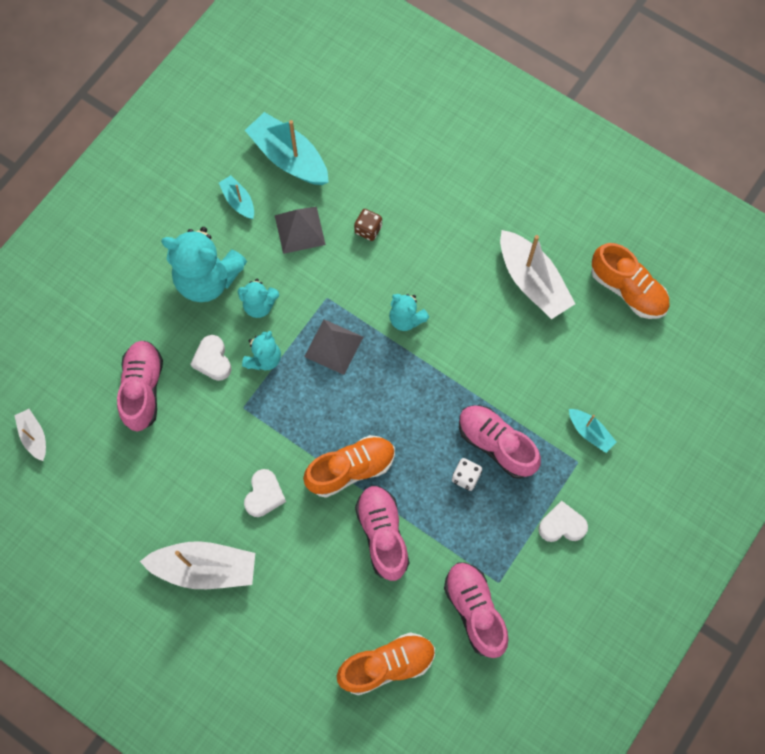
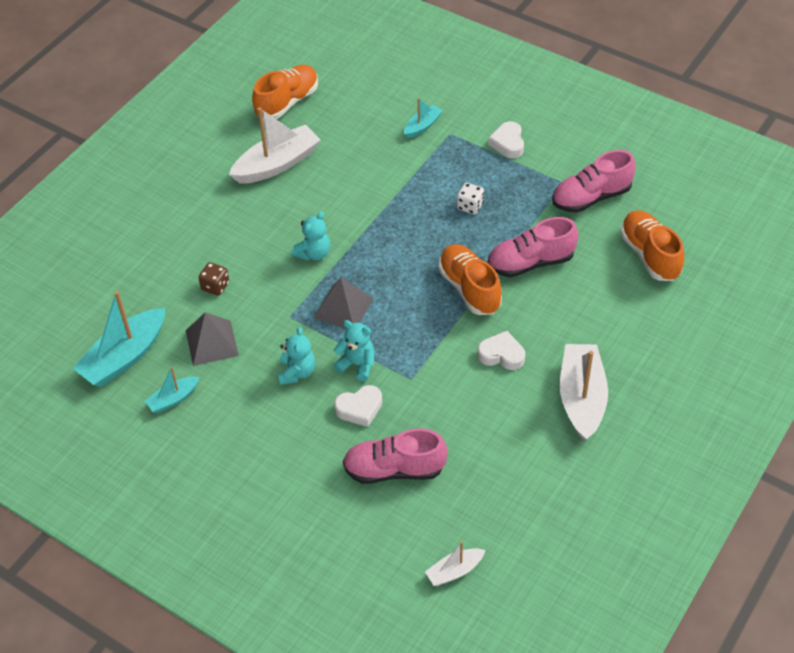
camera: 90 degrees left, 20 degrees down
(207, 279) = (265, 420): turquoise teddy bear -> none
(496, 444) = (437, 186): pink shoe -> none

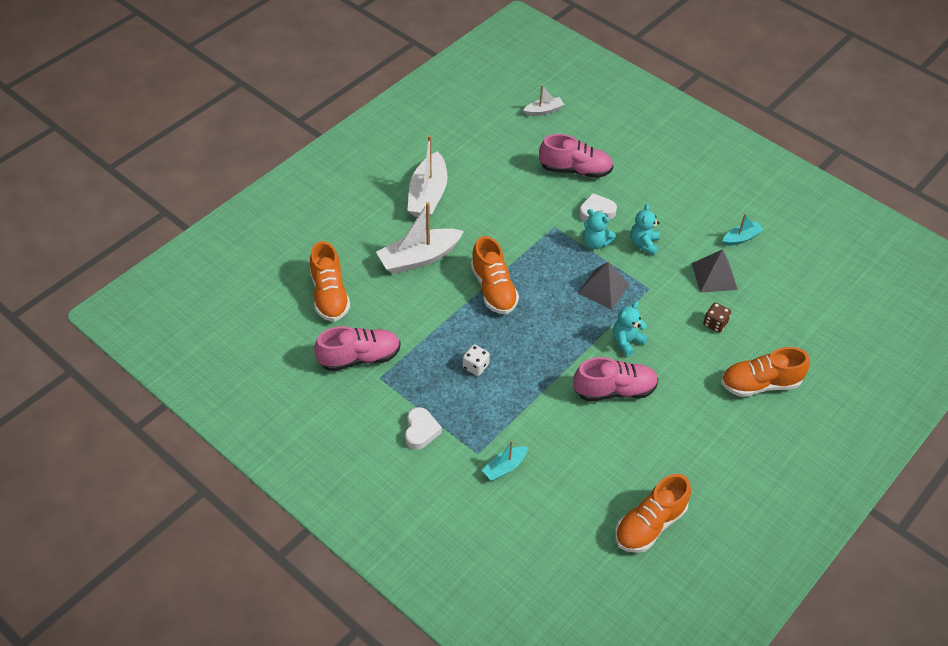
camera: 175 degrees left, 0 degrees up
(125, 357) = (785, 275): turquoise boat -> none
(173, 231) = (760, 384): none -> orange shoe
(277, 164) = (661, 443): white boat -> white boat (419, 258)
(501, 355) = (480, 234): white heart -> none
(530, 262) = (435, 304): pink shoe -> pink shoe (614, 390)

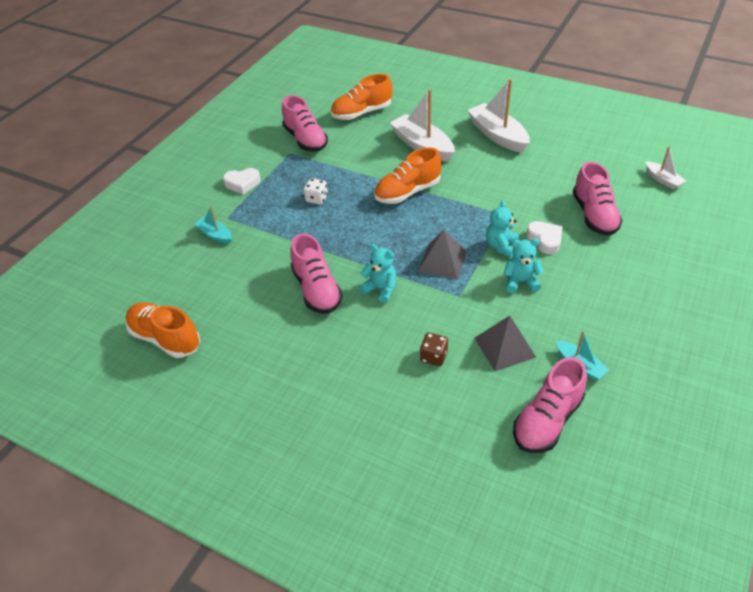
camera: 80 degrees right, 5 degrees down
(428, 195) = (497, 135): white boat -> white boat turned 60 degrees clockwise
(760, 384) = (361, 408): orange shoe -> none
(788, 273) = (547, 420): none -> pink shoe

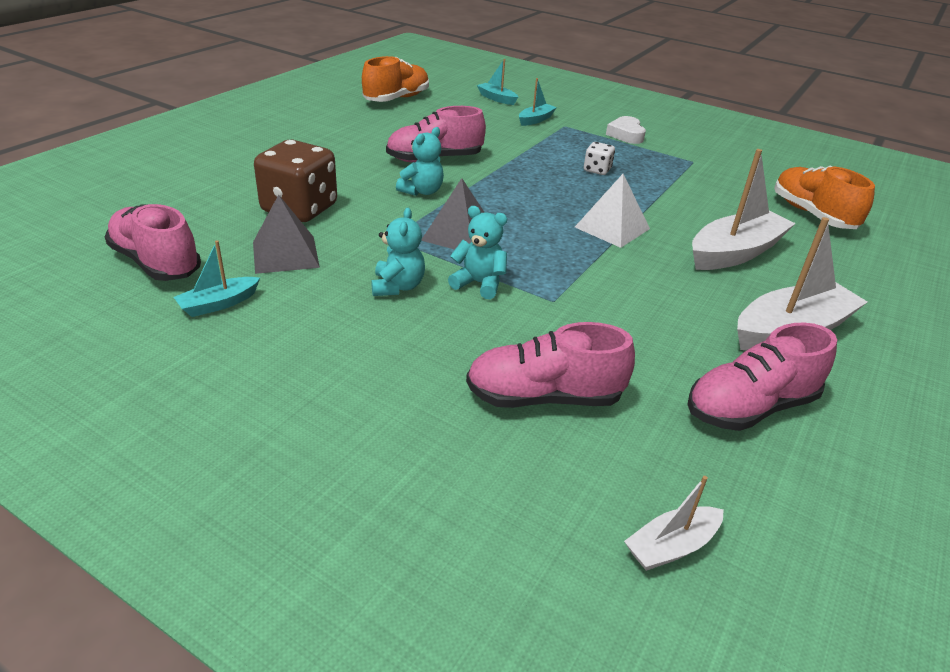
camera: 90 degrees right, 10 degrees down
(160, 263) = (497, 99): none -> turquoise boat
(305, 139) = (727, 172): pink shoe -> pink shoe (750, 407)
(407, 192) = (612, 228): orange shoe -> white pyramid
(433, 357) = (299, 209): brown dice -> brown dice, size x2.10
(545, 240) = (485, 326): white heart -> none

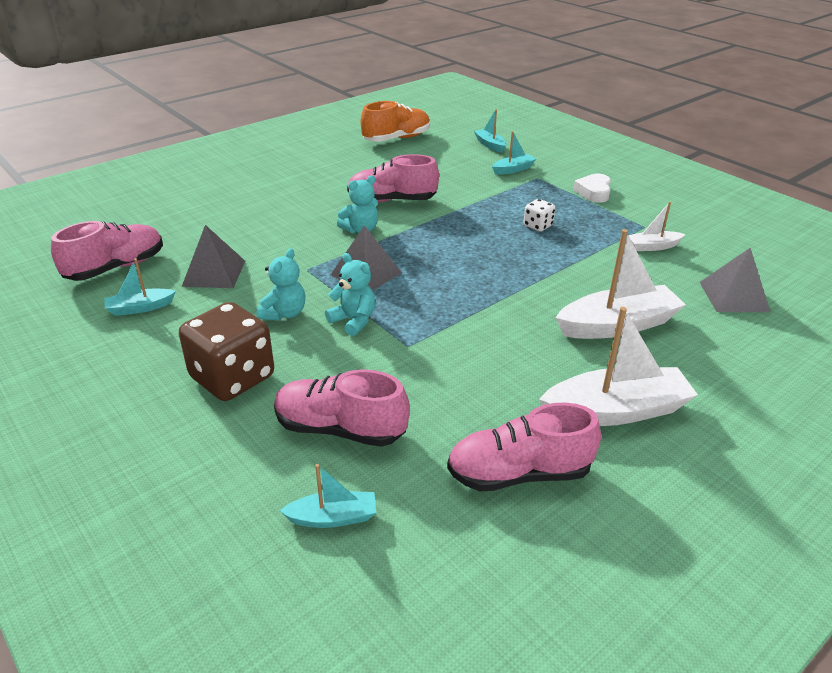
camera: 20 degrees right, 0 degrees up
(156, 263) = (116, 268): pink shoe -> pink shoe turned 75 degrees clockwise
(299, 209) = (249, 235): brown dice -> brown dice (232, 377)
(602, 492) = (333, 517): none -> turquoise boat
(612, 228) = (511, 284): white pyramid -> none
(671, 546) = (358, 575): white boat -> white boat (653, 246)
(812, 214) = (733, 296): orange shoe -> grey pyramid

